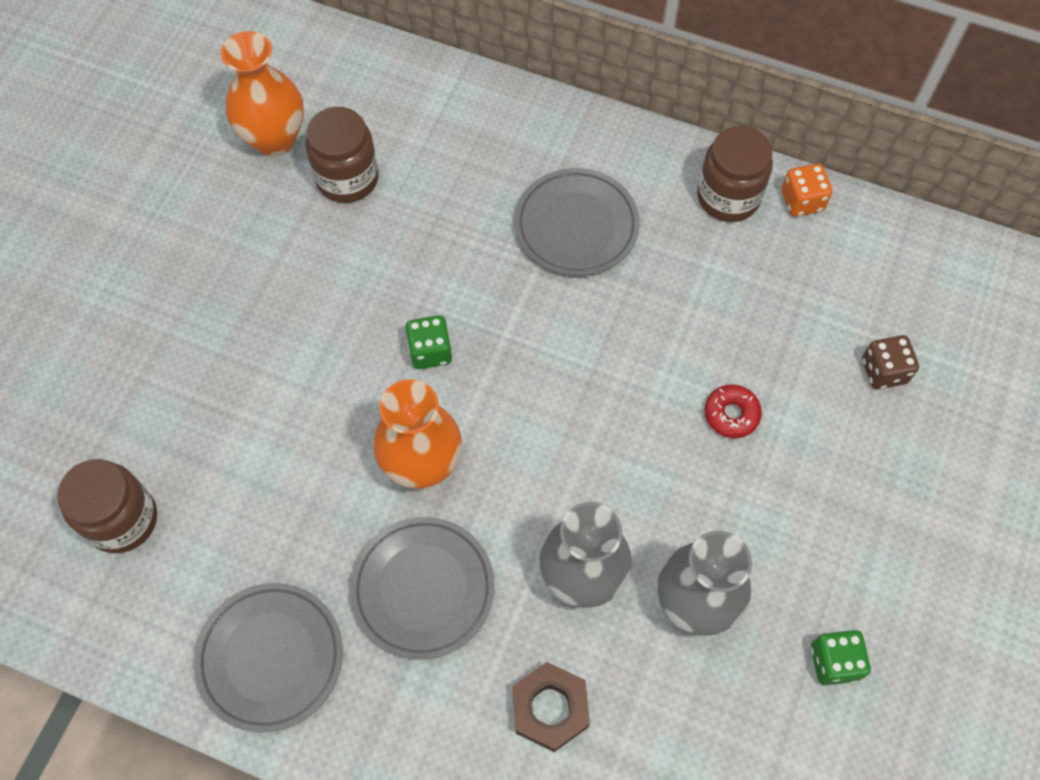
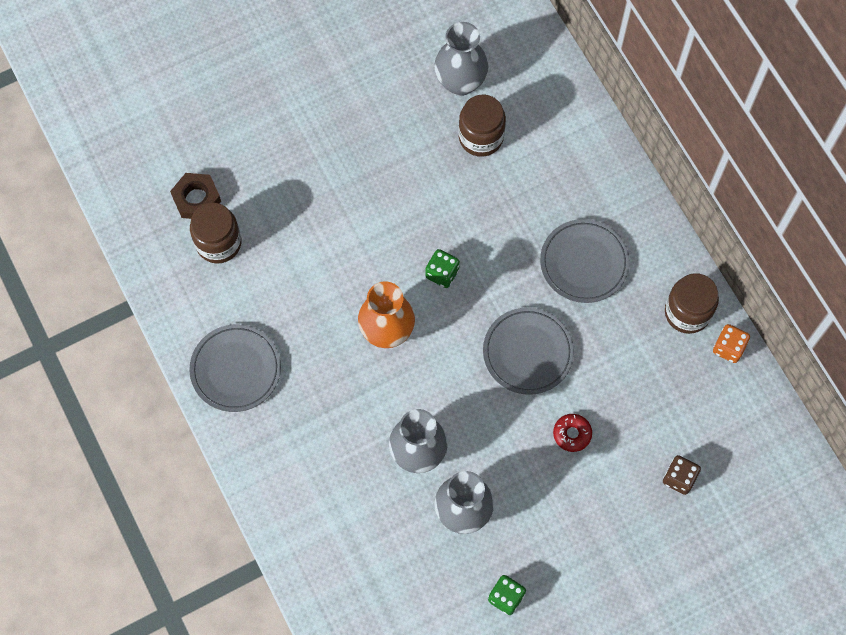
camera: 40 degrees right, 5 degrees up
(275, 139) = (460, 82): orange vase -> grey vase
(423, 589) = (334, 395): grey plate -> grey plate (528, 352)
(550, 708) = (346, 502): brown nut -> brown nut (196, 199)

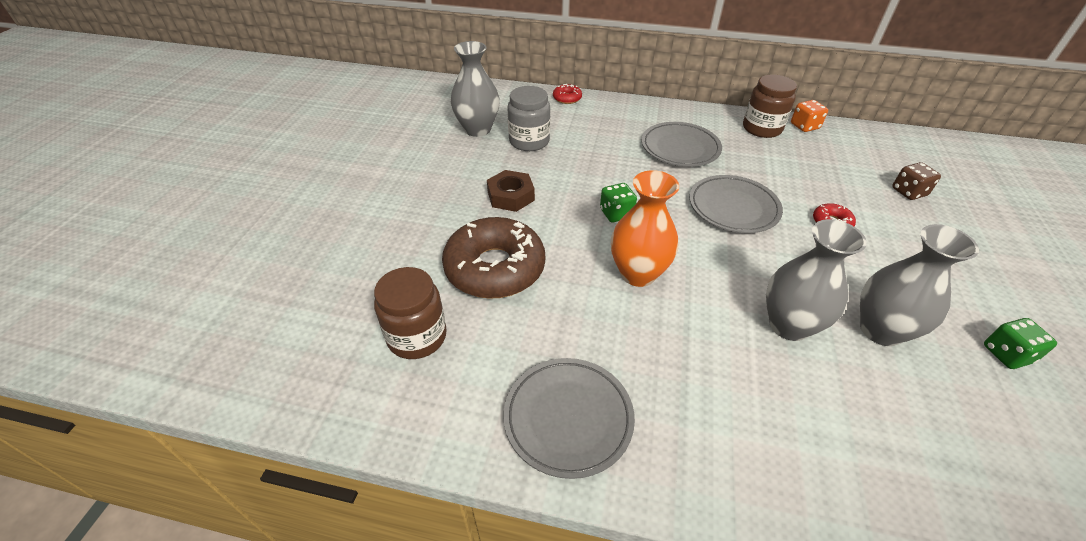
camera: 50 degrees left, 25 degrees down
(196, 199) = (354, 324): brown nut -> brown nut (510, 196)
(311, 237) = (495, 268): none -> brown donut
(481, 137) = (529, 141): brown jar -> grey jar
(583, 111) = (567, 98): none -> red donut

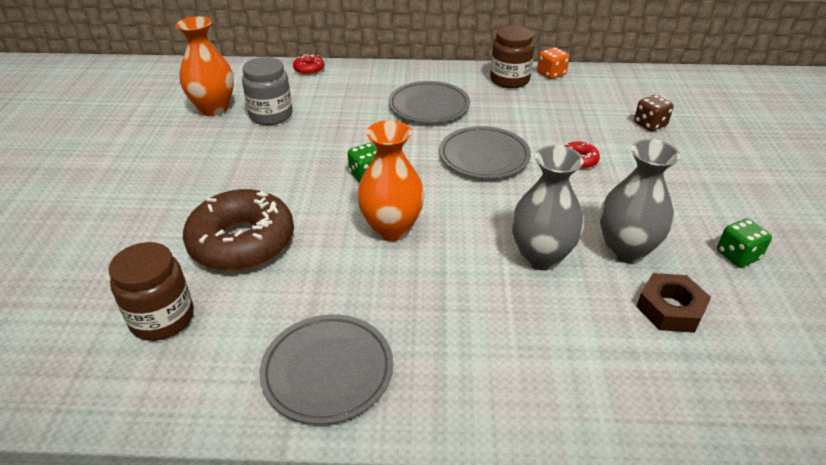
camera: 10 degrees left, 5 degrees down
(477, 129) = (214, 109): grey vase -> orange vase
(510, 196) = (254, 171): brown nut -> brown nut (670, 309)

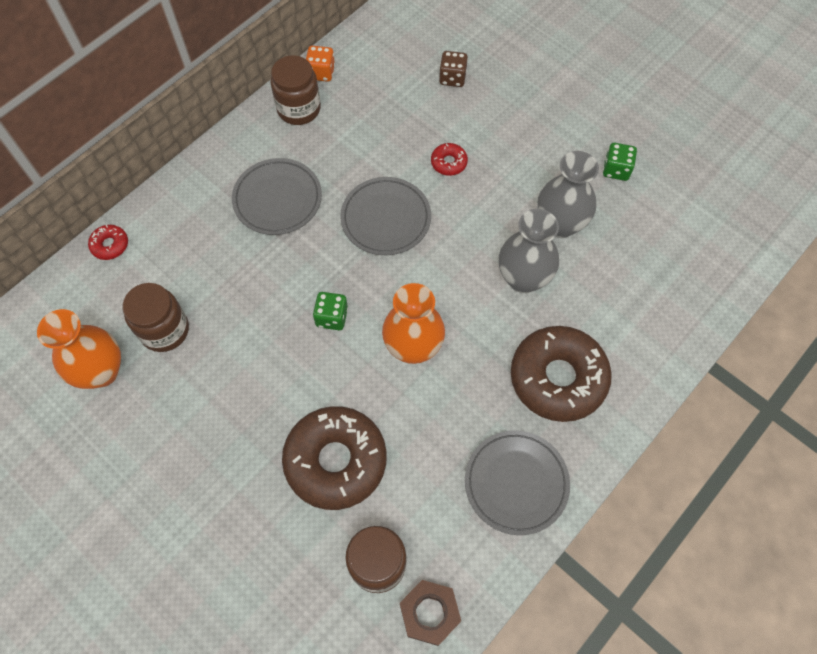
camera: 50 degrees left, 25 degrees up
(271, 115) = (164, 330): grey jar -> brown jar
(473, 338) = (558, 378): none -> brown donut
(670, 309) = (624, 250): brown nut -> brown nut (429, 613)

